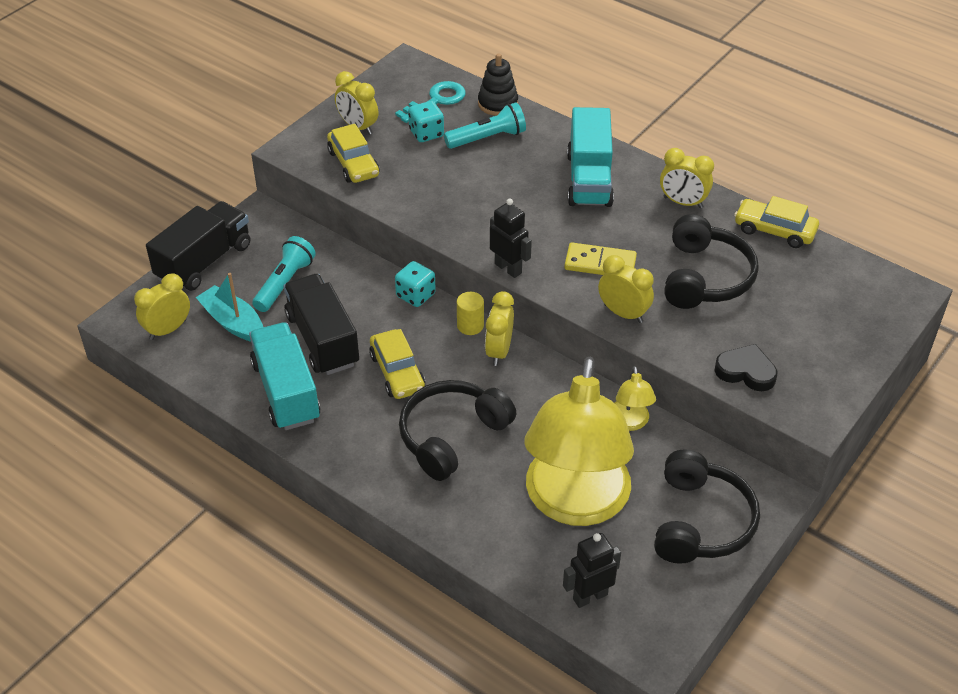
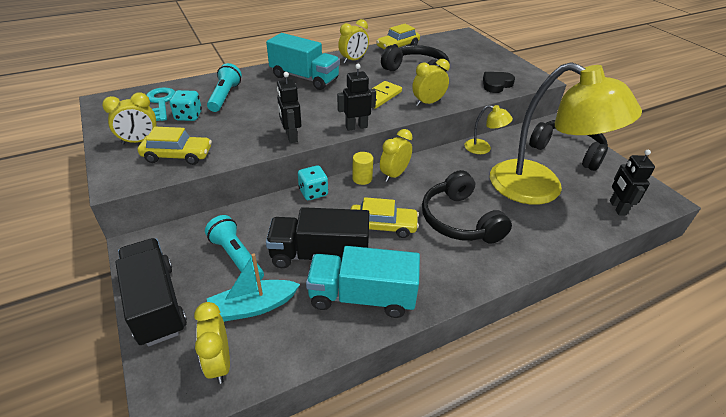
camera: 65 degrees left, 5 degrees down
(446, 225) = (291, 137): none -> black robot
(498, 103) = (197, 83): black stacking toy -> none
(499, 351) = (394, 175): yellow clock -> yellow clock turned 90 degrees clockwise

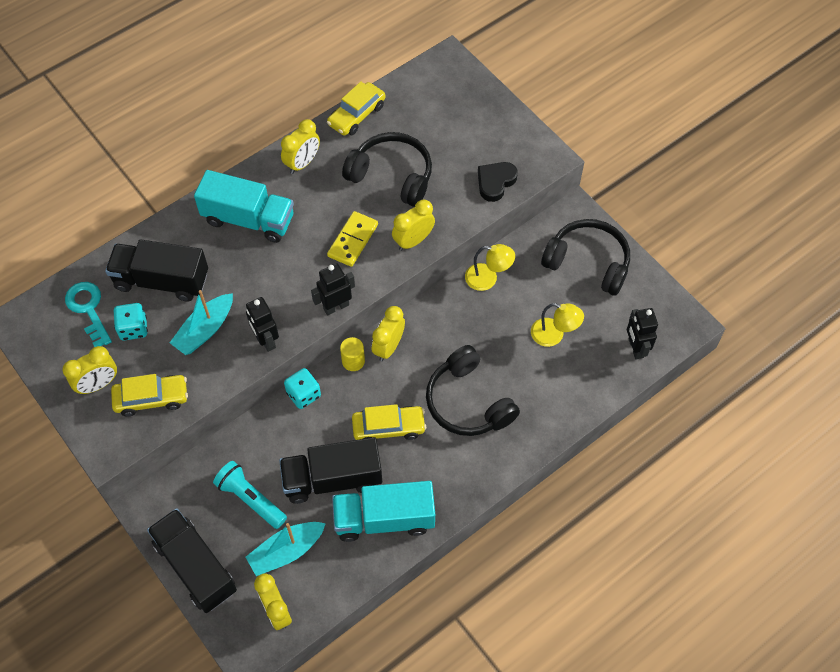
camera: 10 degrees left, 20 degrees up
(225, 96) = (161, 281): turquoise flashlight -> black truck
(244, 124) = (205, 330): none -> turquoise boat
(540, 188) = (554, 335): yellow lamp -> yellow lamp, size x0.41

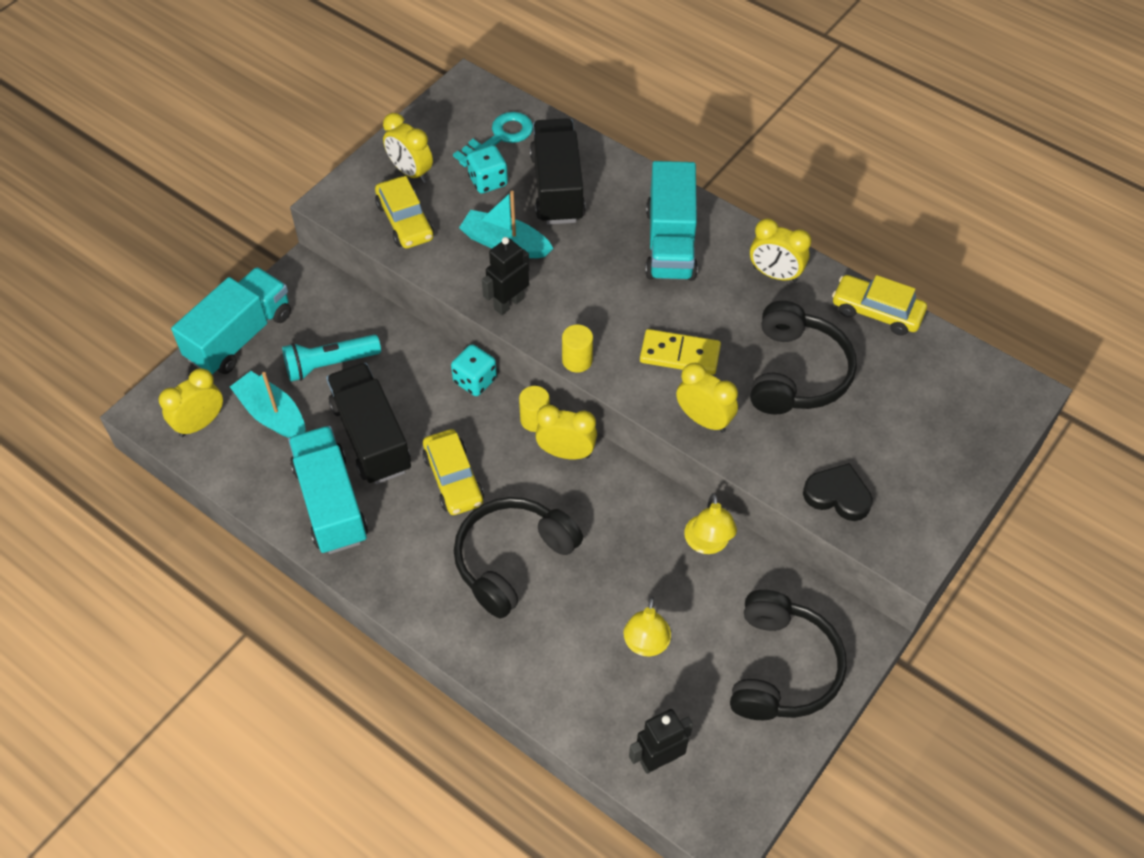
camera: 75 degrees right, 5 degrees down
(195, 567) = (240, 336): black truck -> turquoise truck
(250, 499) = (330, 364): turquoise flashlight -> turquoise flashlight turned 135 degrees counterclockwise
(336, 306) = (577, 360): black robot -> yellow cylinder

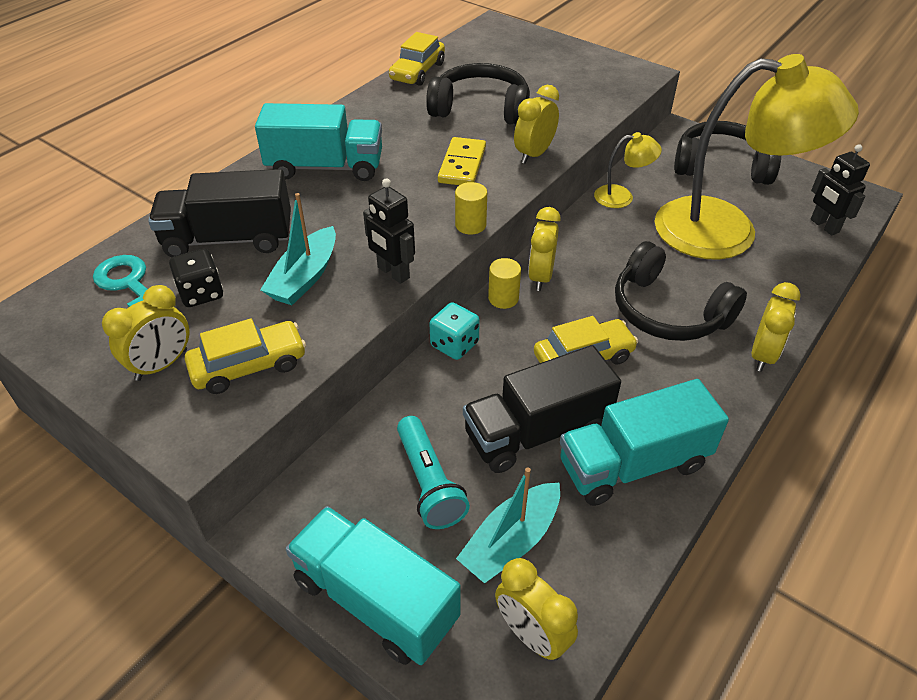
camera: 90 degrees left, 10 degrees down
(488, 181) = (201, 293): turquoise dice -> black dice
(645, 645) = (727, 231): yellow lamp -> yellow lamp, size x2.44
(775, 274) = (372, 114): yellow clock -> yellow clock (762, 355)
(837, 495) = (598, 97): black heart -> none

